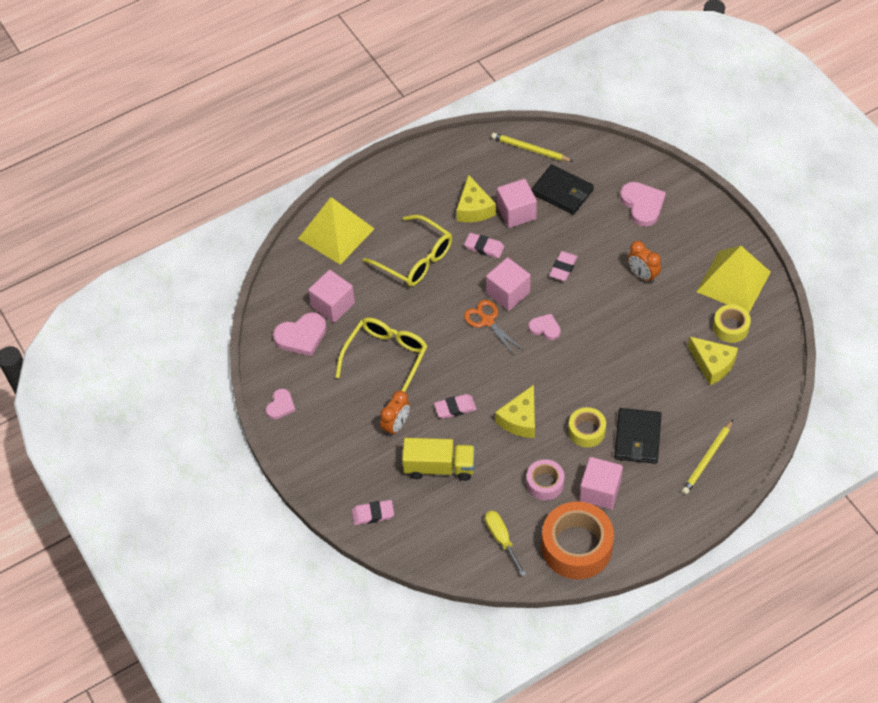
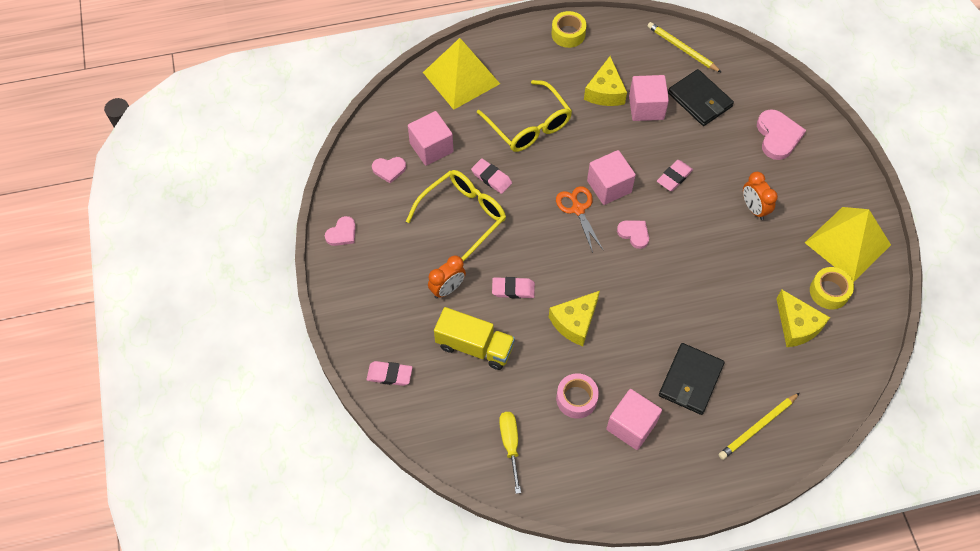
camera: 15 degrees right, 5 degrees up
(301, 336) = (389, 169): pink heart -> pink heart, size x0.60
(484, 247) = (601, 133): pink eraser -> pink eraser (491, 178)
(576, 547) = (585, 479): orange tape -> none
(586, 431) = (639, 356): yellow tape -> yellow tape (568, 34)

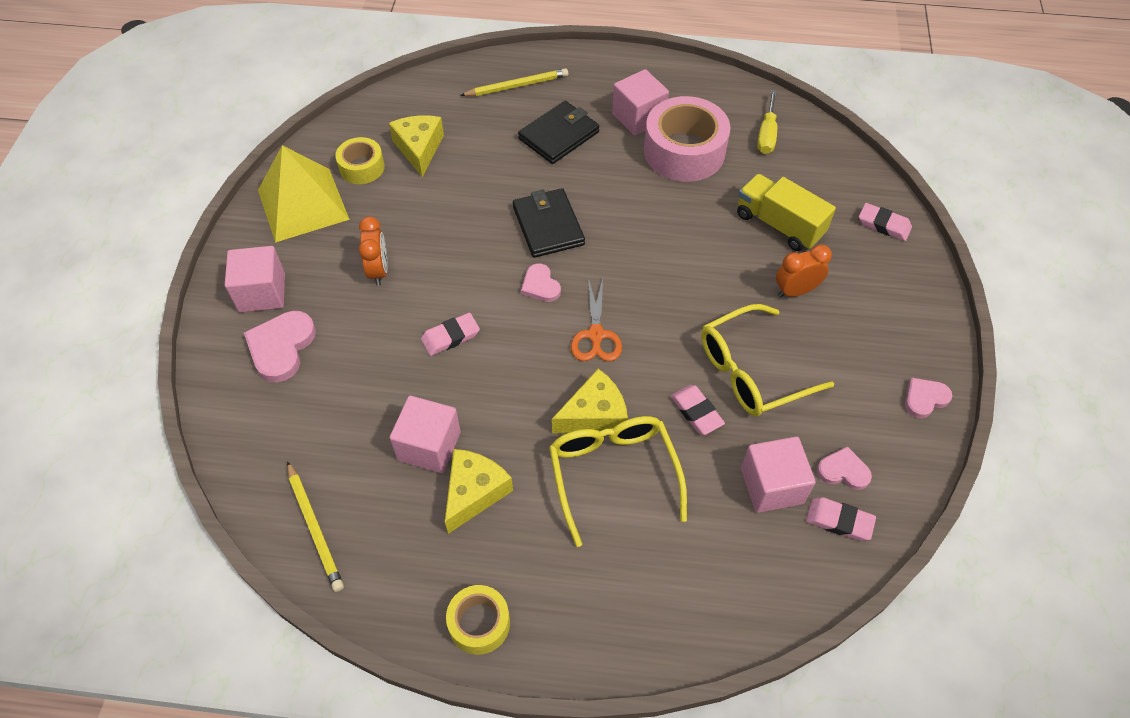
camera: 160 degrees left, 5 degrees down
(461, 78) = (691, 596): yellow pyramid -> none
(513, 289) = (715, 268): pink eraser -> pink eraser (839, 521)
(575, 322) = (656, 216): yellow cheese -> yellow cheese (594, 415)
(576, 399) = (684, 151): pink tape -> pink tape, size x1.83
(609, 186) = (541, 351): pink cube -> pink cube (262, 293)
(700, 100) = (346, 433): black wallet -> black wallet (548, 226)

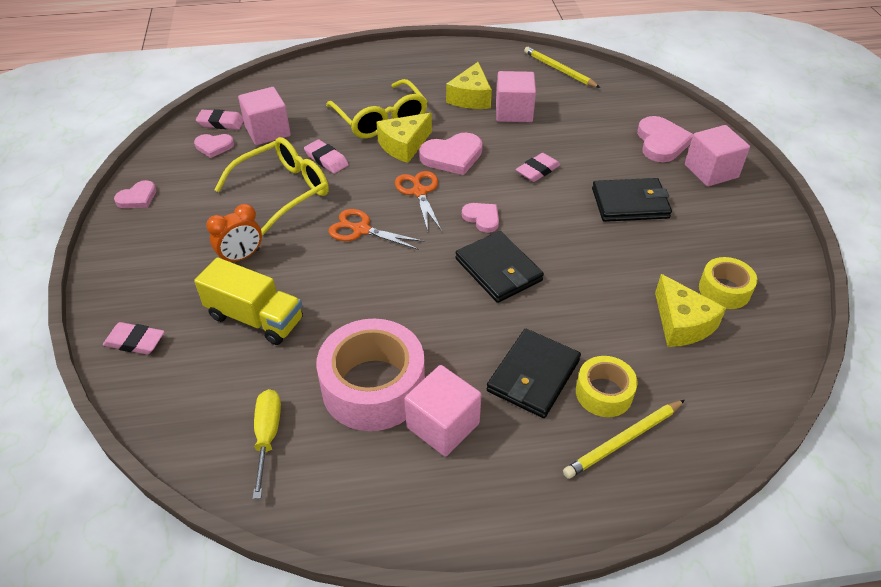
camera: 165 degrees right, 10 degrees down
(303, 204) = (746, 243): yellow pyramid -> none
(379, 271) = (630, 203): orange clock -> black wallet
(479, 623) = (440, 54): yellow tape -> yellow tape (604, 393)
(540, 381) = (452, 156): none -> pink heart
(670, 298) = (361, 230): none -> orange scissors

